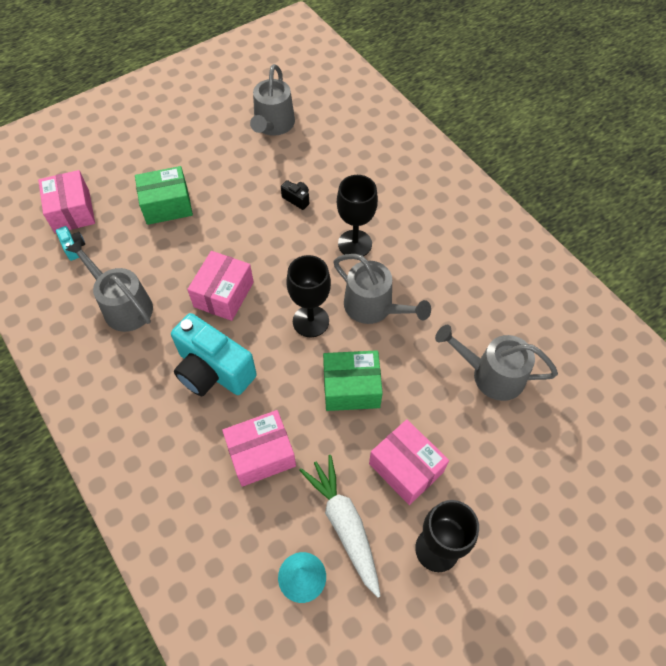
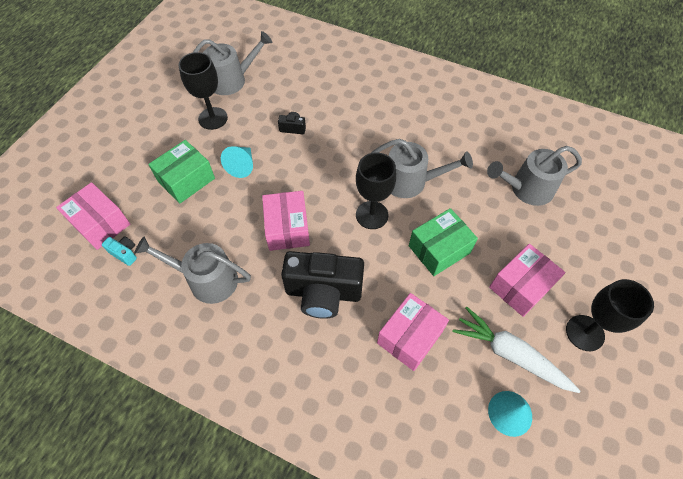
camera: 30 degrees left, 0 degrees up
(213, 371) = (323, 293): turquoise camera -> black camera
(224, 215) = (242, 166): none -> turquoise cone
(273, 125) = (232, 80): grey watering can -> grey watering can turned 90 degrees counterclockwise
(355, 244) = (362, 142): black goblet -> black goblet (213, 118)
(406, 468) = (520, 286): pink box -> pink box turned 60 degrees counterclockwise

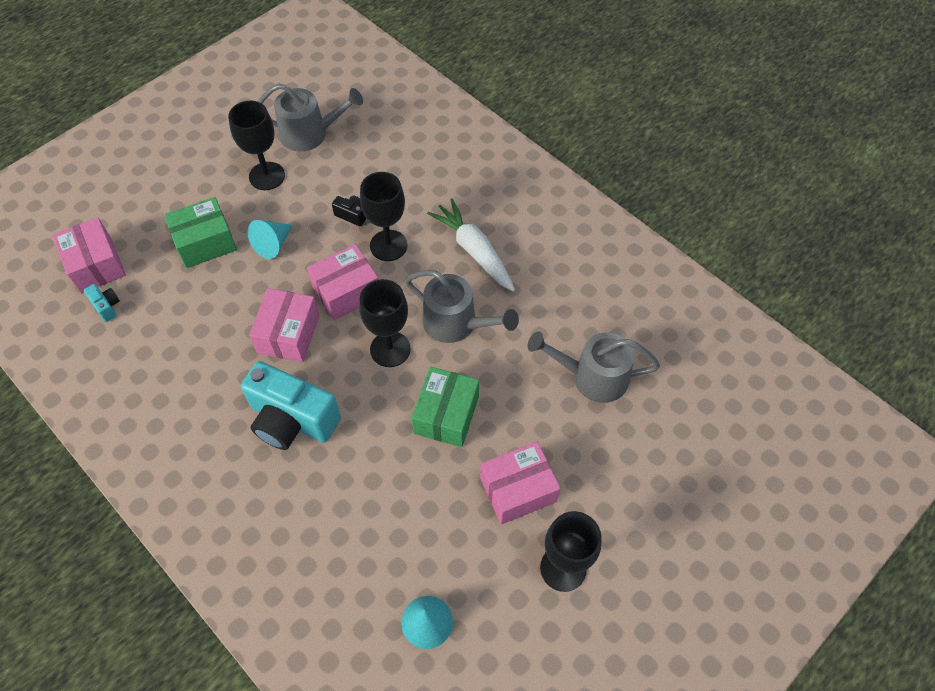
camera: 20 degrees right, 0 degrees up
(207, 280) = (177, 364): grey watering can -> none
(323, 293) = (292, 420): black camera -> turquoise camera
(331, 141) = (388, 245): none -> black goblet
(409, 337) = (361, 501): pink box -> pink box (346, 291)
(439, 249) = (446, 415): green box -> green box turned 60 degrees counterclockwise
(510, 354) = (463, 560): white carrot -> white carrot (474, 251)

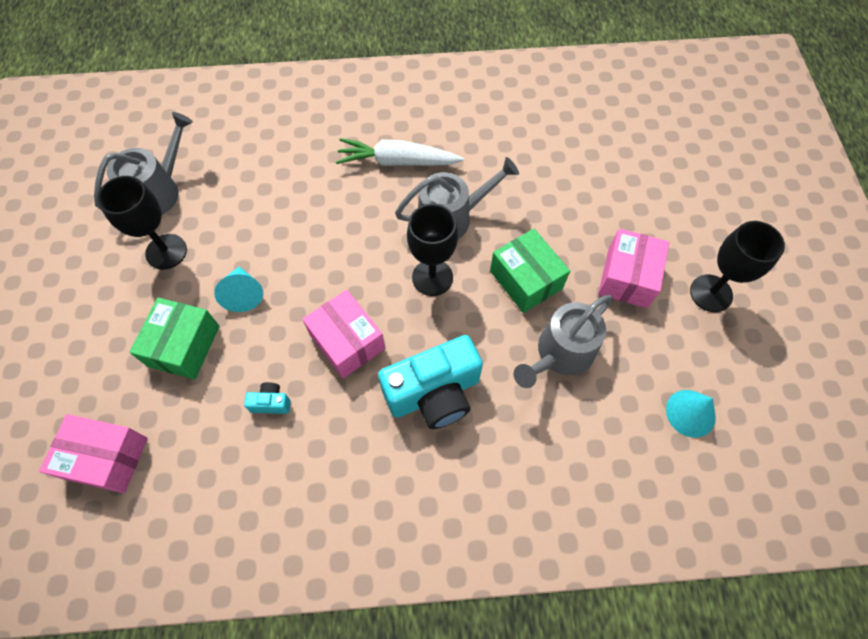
camera: 50 degrees left, 5 degrees up
(107, 306) = (165, 477): turquoise camera -> turquoise camera (271, 403)
(346, 291) = (348, 271): pink box -> none
(351, 215) = (276, 217): black camera -> none
(388, 245) = (333, 212): black goblet -> none
(592, 377) = (574, 168): grey watering can -> grey watering can (560, 353)

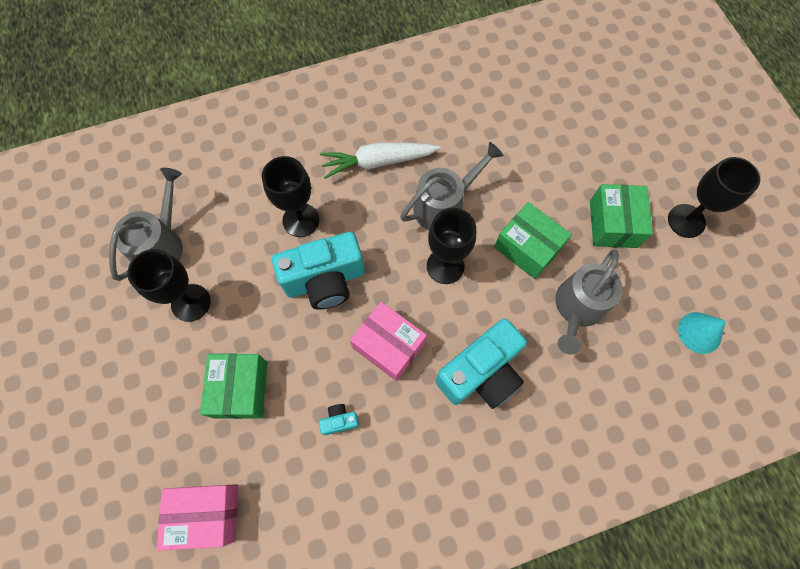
camera: 15 degrees left, 5 degrees up
(243, 294) = (279, 325): turquoise cone -> none
(301, 199) = (301, 220): none -> black goblet
(304, 262) = (325, 281): none -> turquoise camera
(627, 277) = (613, 224): pink box -> green box

